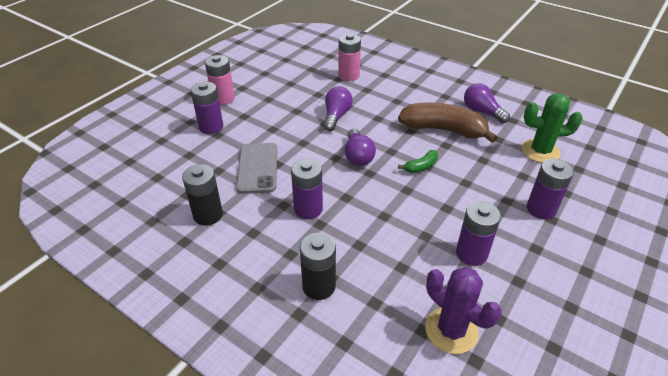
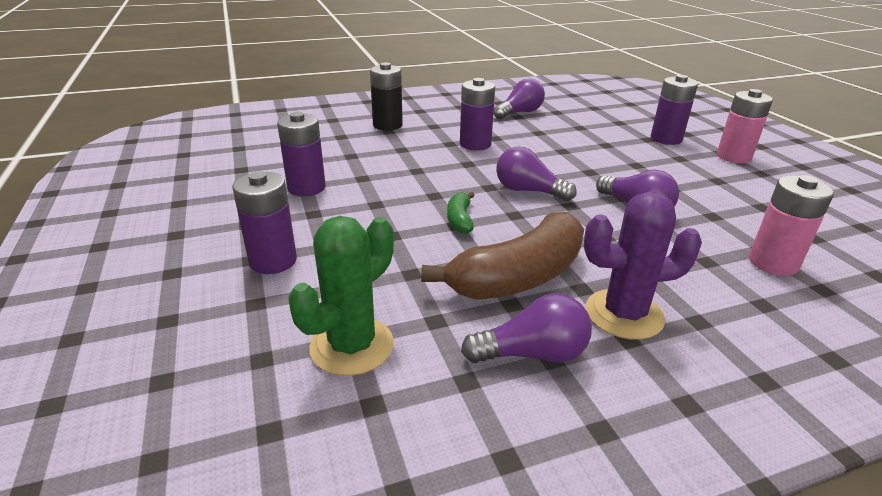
camera: 125 degrees right, 10 degrees down
(208, 215) = (519, 113): black battery -> purple light bulb
(257, 168) = (565, 141): grey phone -> none
(451, 330) = (271, 150): purple cactus -> purple cactus (624, 314)

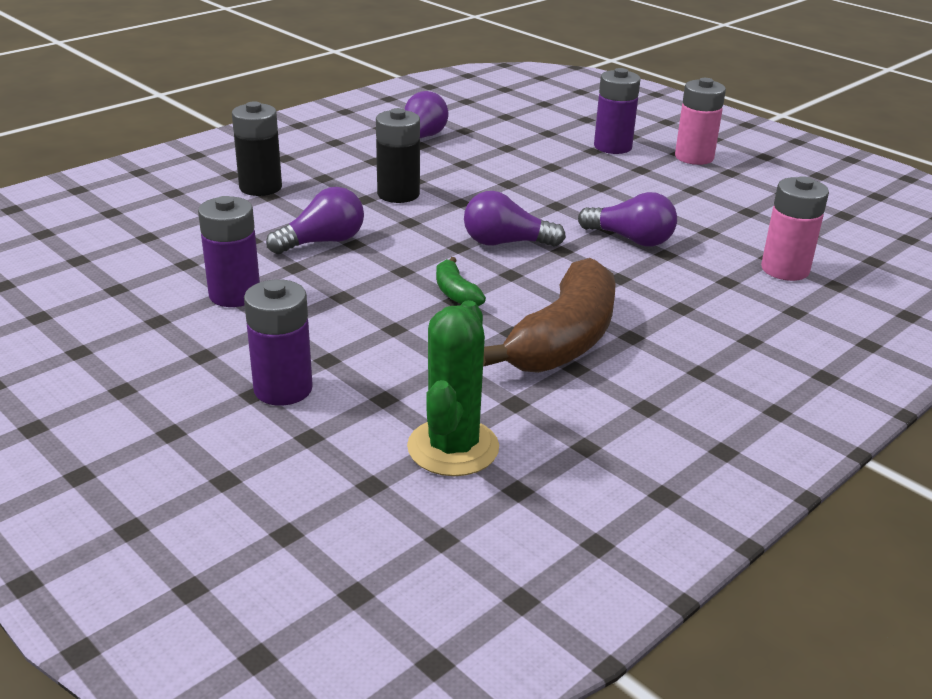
camera: 25 degrees left, 0 degrees up
(475, 144) = (398, 194): purple battery -> black battery
(532, 354) = (627, 407): purple light bulb -> purple light bulb (322, 242)
(624, 314) = (684, 351): purple cactus -> none

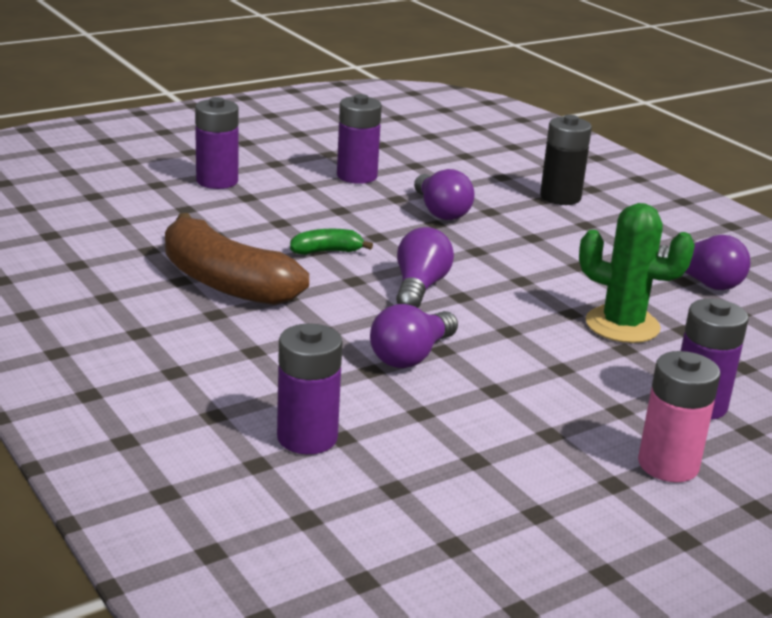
camera: 100 degrees right, 5 degrees down
(398, 194) = (542, 252): black battery -> none
(453, 447) = (111, 221): green cactus -> green cactus (622, 325)
(785, 269) = (307, 437): pink battery -> purple battery

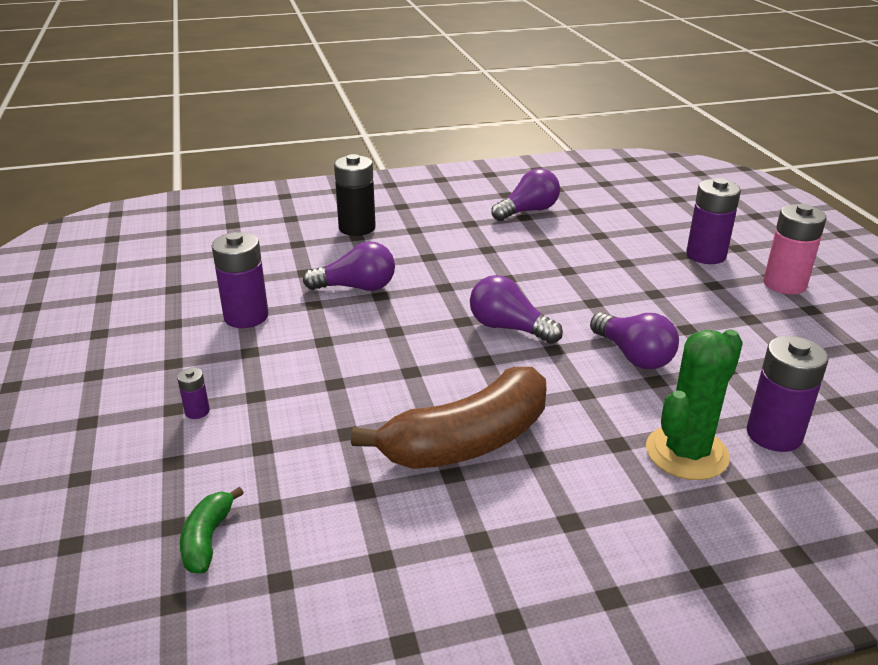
camera: 70 degrees left, 5 degrees up
(217, 181) = (197, 411): purple battery -> purple battery, size x0.47
(327, 251) = (417, 365): green banana -> green banana (207, 539)
(622, 325) = (591, 255): green cactus -> green cactus (686, 453)

